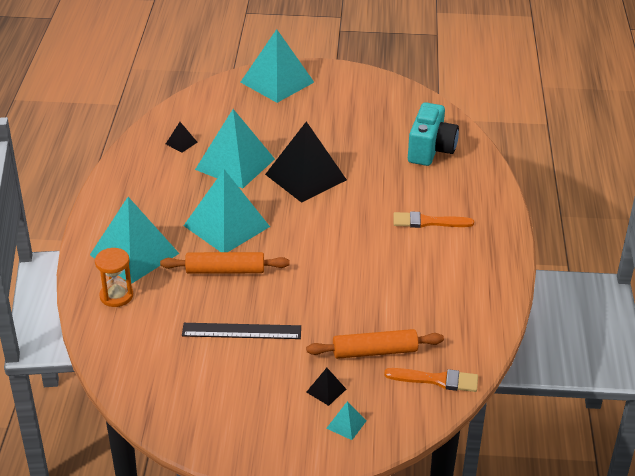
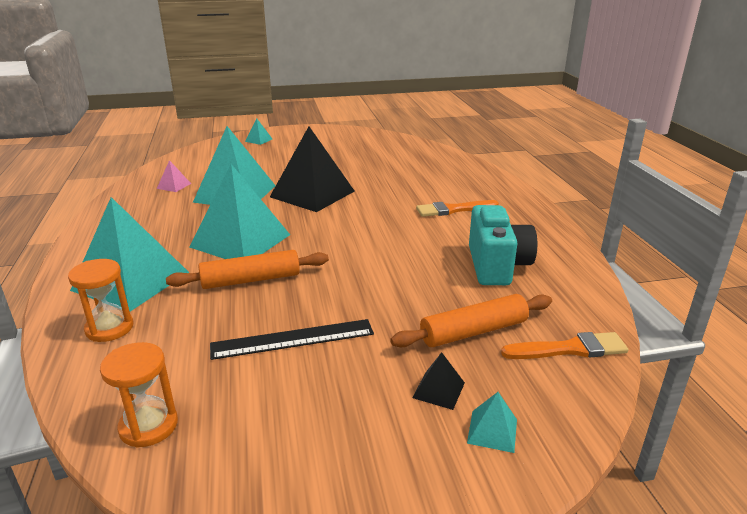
camera: 15 degrees left, 10 degrees down
(136, 375) = (148, 426): none -> orange hourglass
(181, 143) = (174, 186): black pyramid -> pink pyramid
(277, 82) = (258, 140): turquoise pyramid -> turquoise pyramid, size x0.40
(430, 150) = (421, 164): turquoise camera -> turquoise camera (497, 266)

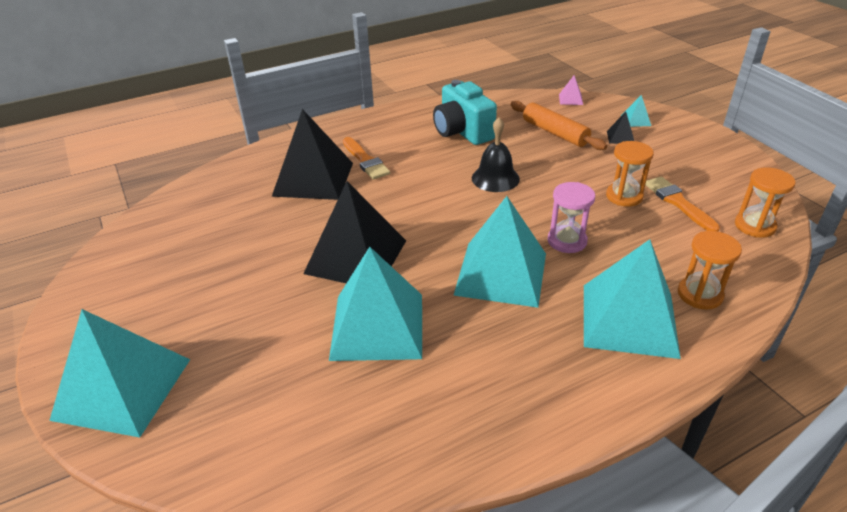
camera: 105 degrees left, 10 degrees up
(174, 186) = (370, 411): pink pyramid -> pink pyramid (570, 99)
(251, 280) = (567, 241): orange rolling pin -> pink hourglass
(258, 140) = (123, 388): turquoise pyramid -> turquoise pyramid, size x2.47
(292, 339) = (624, 196): black ruler -> orange hourglass
(384, 266) = (495, 178): none -> black bell
(431, 188) = (313, 179): none -> black pyramid
(497, 266) = (462, 132): turquoise camera -> turquoise camera turned 105 degrees counterclockwise
(570, 349) = (547, 104): orange brush -> orange brush (678, 202)

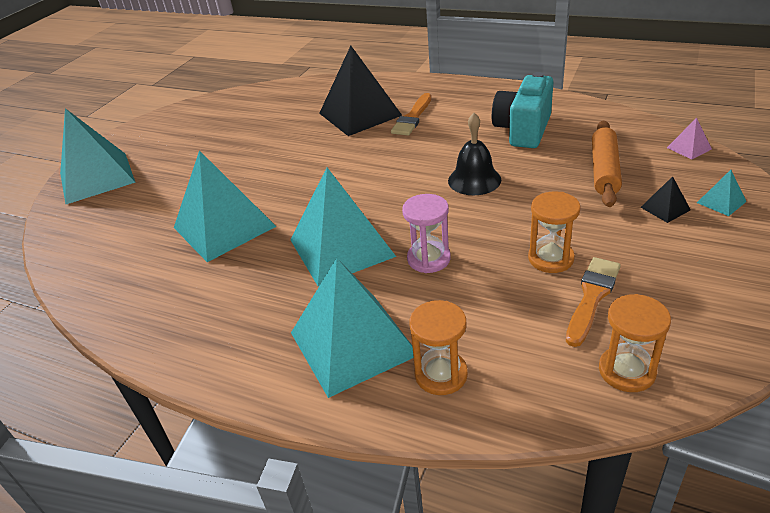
camera: 55 degrees right, 0 degrees up
(356, 256) = (289, 178): black pyramid -> none

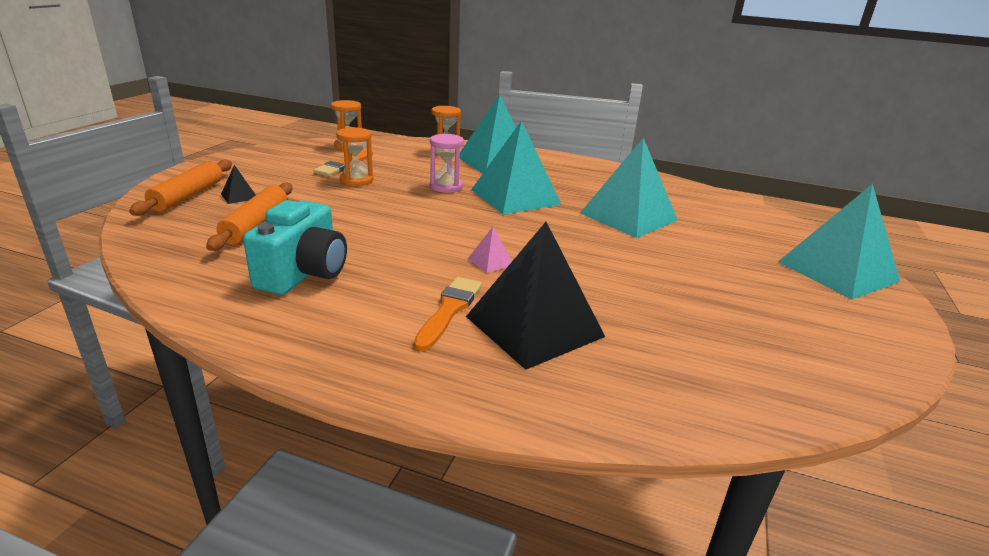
camera: 170 degrees right, 10 degrees down
(474, 180) = (391, 229): black bell -> none
(689, 148) = (142, 235): pink pyramid -> pink pyramid (490, 261)
(721, 202) = (188, 196): turquoise pyramid -> orange rolling pin

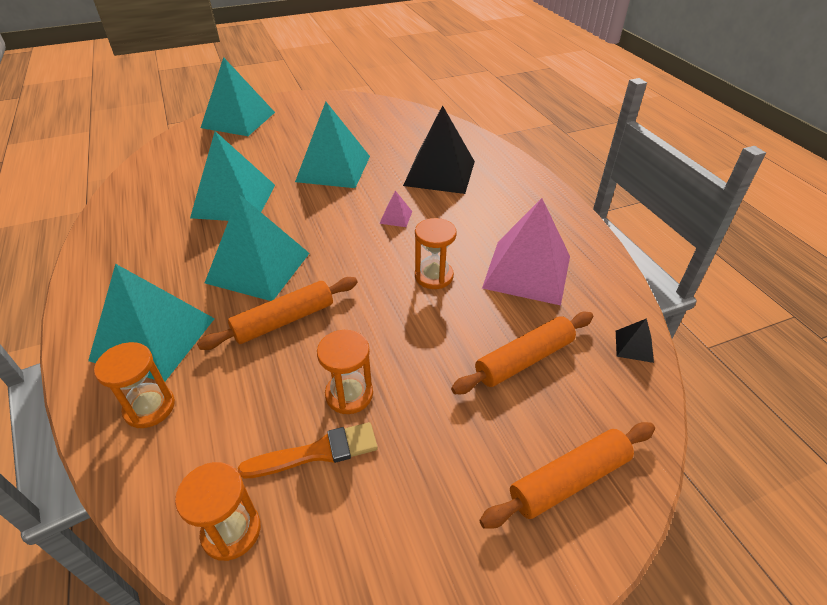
camera: 130 degrees left, 15 degrees up
(239, 196) = (508, 438): black pyramid -> black pyramid (634, 346)
(303, 274) = (527, 271): turquoise camera -> pink pyramid
(386, 238) = (434, 276): none -> orange hourglass
(446, 186) = (284, 320): pink hourglass -> orange rolling pin
(449, 310) = (468, 201): orange brush -> none
(635, 273) = (333, 168): none -> turquoise pyramid

